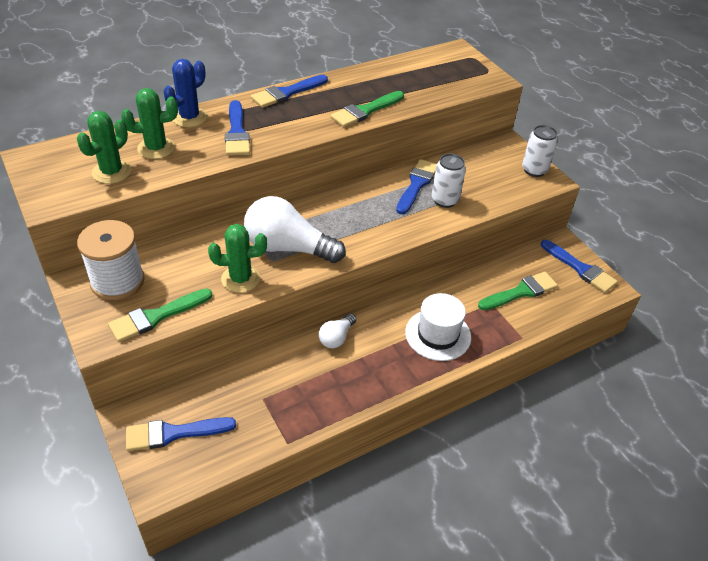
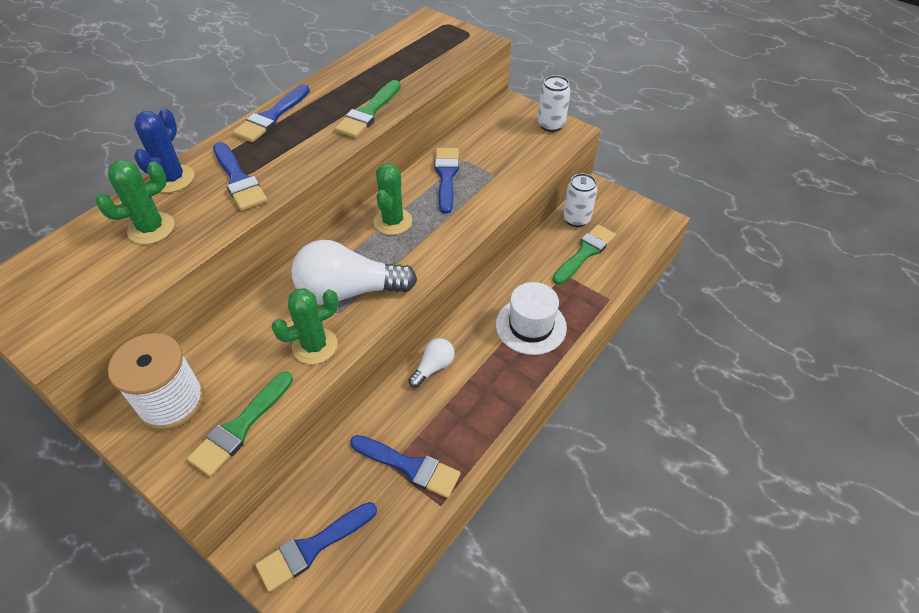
camera: 20 degrees left, 5 degrees up
(111, 172) = (110, 276): green cactus -> green cactus (393, 221)
(336, 337) = (433, 367): white light bulb -> white light bulb turned 150 degrees counterclockwise
(445, 200) = (483, 184): white can -> white can (576, 219)
(580, 268) = (625, 210): blue brush -> blue brush (409, 466)

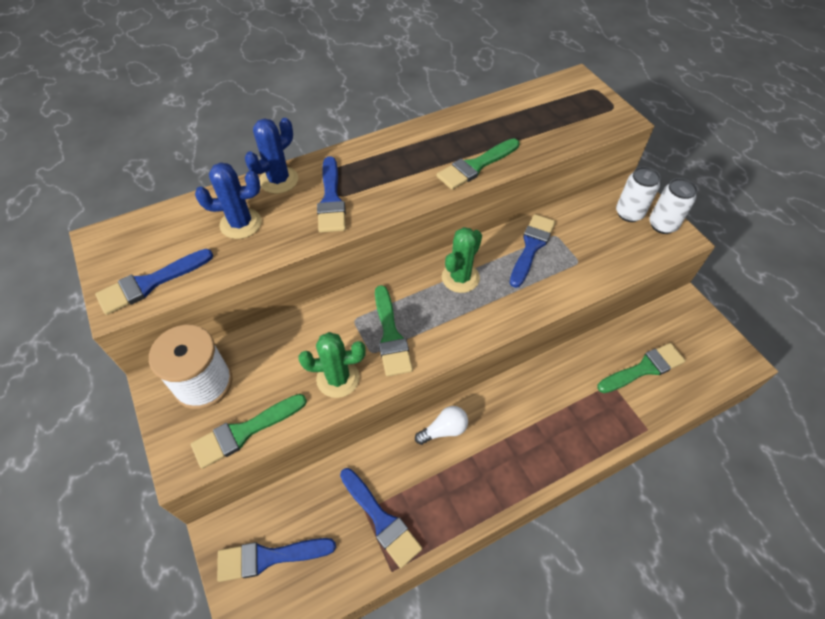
camera: 25 degrees right, 5 degrees up
(151, 228) = (241, 223): green cactus -> blue cactus
(271, 117) = (387, 143): blue brush -> blue brush (151, 283)
(349, 291) = (390, 335): white light bulb -> green brush
(531, 326) = (554, 426): white hat -> none
(576, 219) = (651, 328): white can -> white can (629, 213)

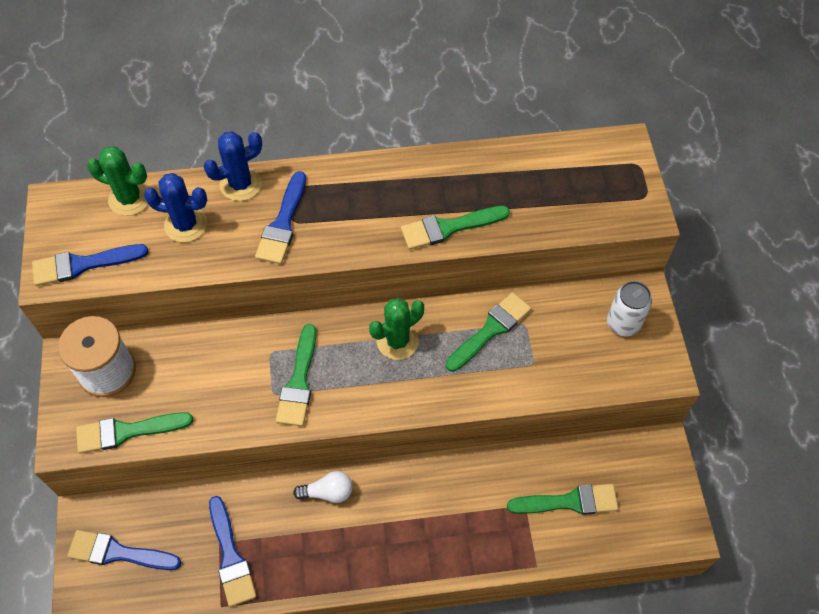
camera: 20 degrees right, 5 degrees up
(338, 378) = (230, 409): green cactus -> green cactus (129, 198)
(531, 247) = (490, 330): blue brush -> green brush
(662, 225) = (653, 350): white can -> none

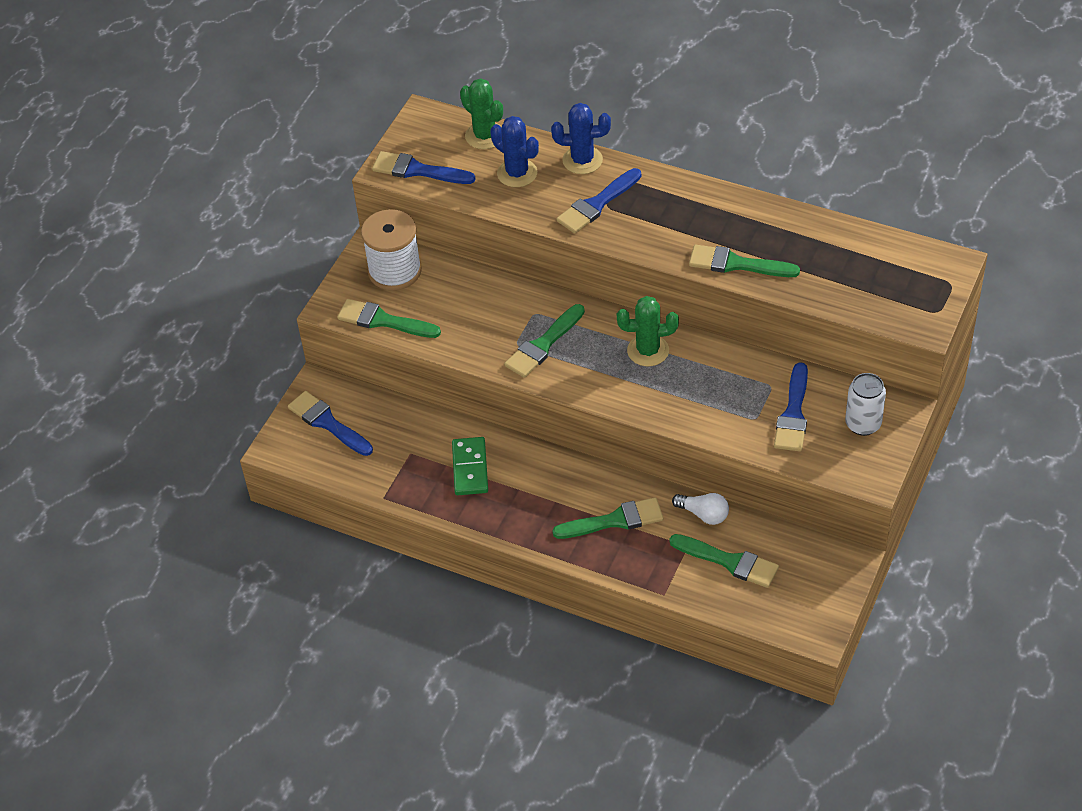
camera: 35 degrees right, 10 degrees down
(230, 556) = (413, 467): blue brush -> blue brush (793, 413)
(285, 529) = (470, 468): none -> green domino
(328, 492) = (523, 458): white light bulb -> white light bulb (703, 514)
(490, 330) = (736, 377): green brush -> green brush (614, 521)

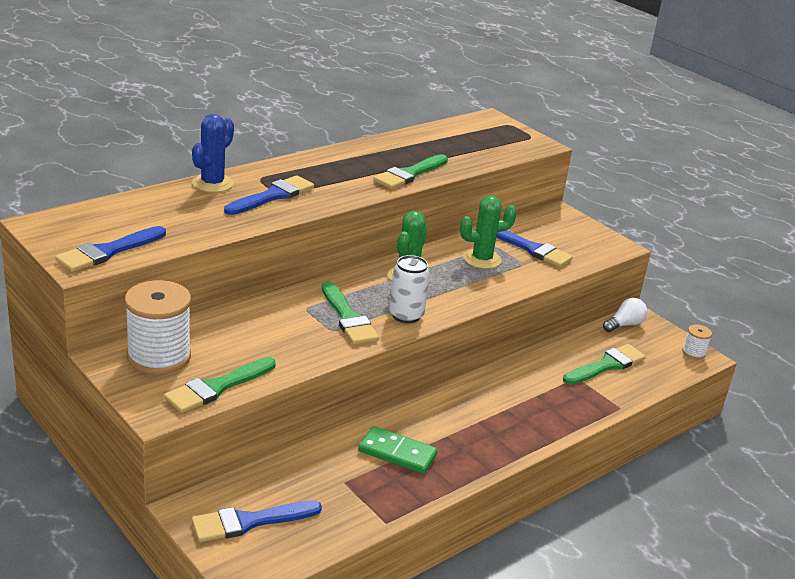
camera: 70 degrees left, 20 degrees down
(485, 136) = (115, 208): green cactus -> green cactus (482, 259)
(517, 173) = (185, 212): blue cactus -> none
(597, 204) = (272, 196): blue brush -> blue brush turned 120 degrees counterclockwise
(614, 521) = (524, 400): green brush -> none
(703, 514) = (549, 357): white light bulb -> white light bulb (624, 325)
(820, 625) = (693, 352): none -> white spool
(863, 424) = (563, 230): white can -> white can (406, 315)

